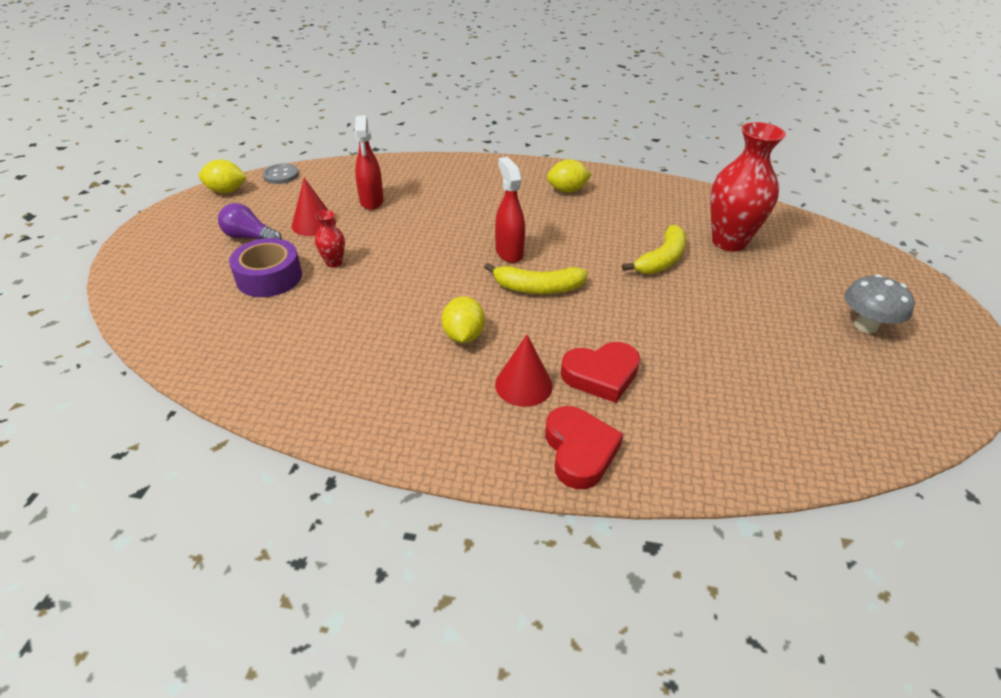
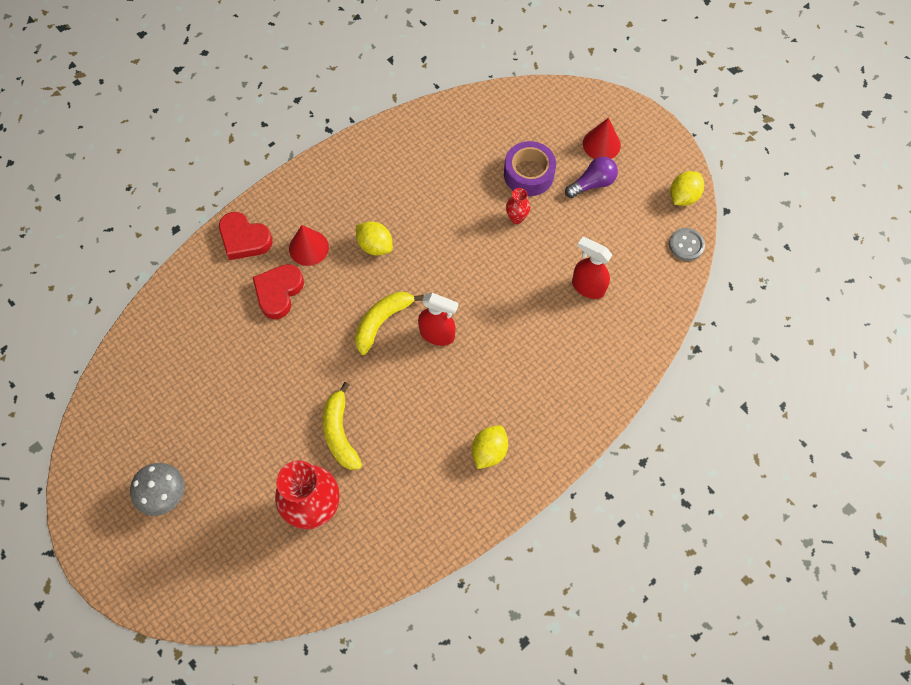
camera: 130 degrees right, 25 degrees up
(313, 224) = (582, 231): red cone -> red cone (601, 144)

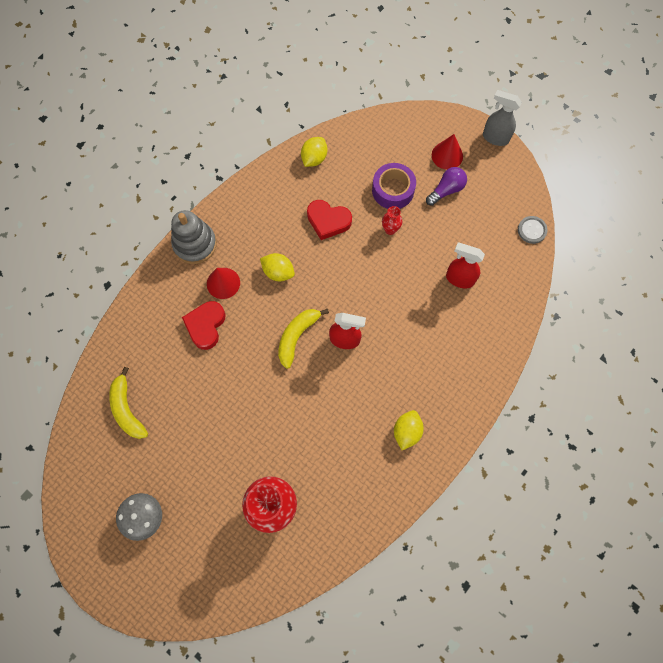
camera: 10 degrees left, 5 degrees up
(244, 239) = (167, 284): red heart -> red heart (328, 221)
(285, 199) = (195, 244): none -> grey stacking toy
(340, 433) = (281, 437): yellow banana -> yellow banana (127, 409)
(663, 132) = (495, 138): none -> grey spray bottle
(683, 196) = (521, 189): yellow lemon -> yellow lemon (314, 158)

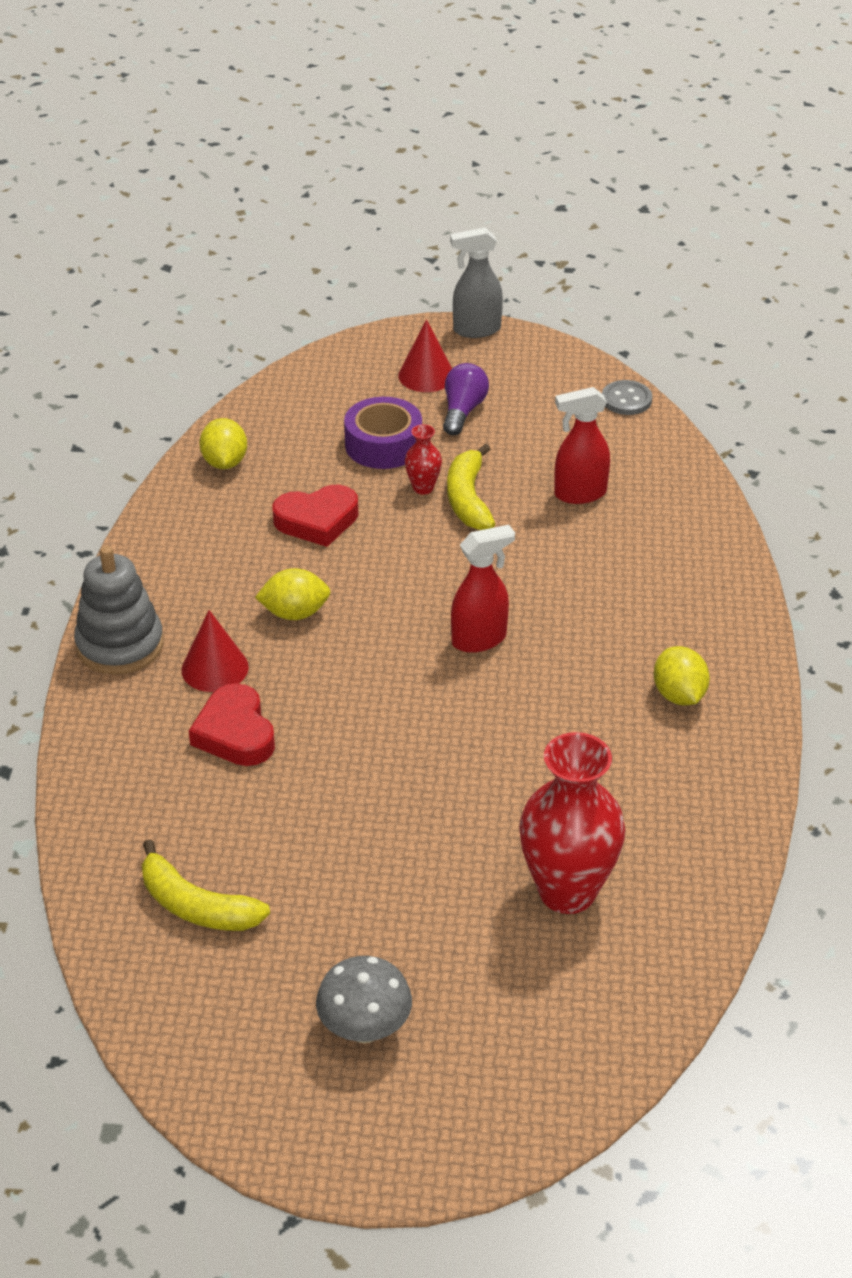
camera: 35 degrees left, 30 degrees down
(297, 336) = (400, 672): yellow banana -> yellow banana (468, 499)

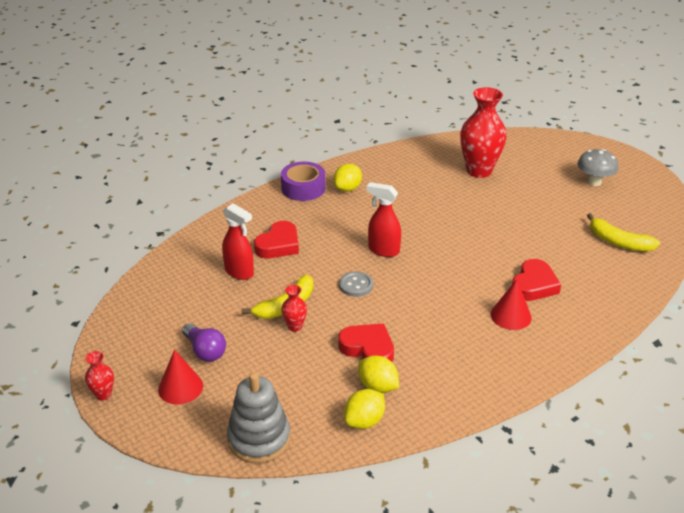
camera: 130 degrees left, 5 degrees down
(120, 645) = (544, 357): grey stacking toy -> grey stacking toy (259, 438)
(196, 906) = (618, 242): yellow banana -> yellow banana turned 135 degrees clockwise
(295, 613) = (442, 313): yellow lemon -> yellow lemon (378, 386)
(383, 445) = (272, 364): purple tape -> purple tape (303, 188)
(462, 411) = (205, 351): purple light bulb -> purple light bulb turned 105 degrees counterclockwise
(476, 330) = (103, 395): grey spray bottle -> red vase
(603, 553) = (278, 245): none -> red heart
(626, 399) = (132, 296): grey button -> grey button (356, 285)

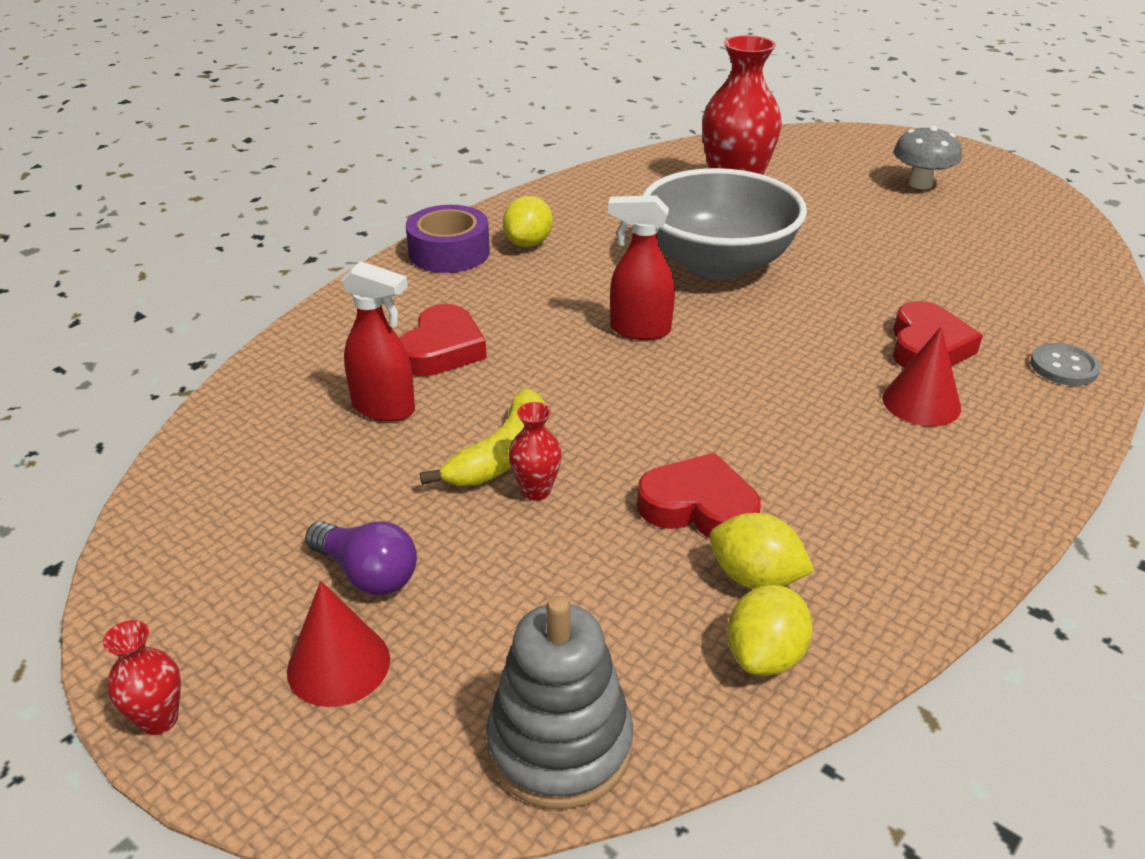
camera: 15 degrees left, 0 degrees up
(356, 285) = (619, 396): grey button -> grey button (1063, 367)
(444, 217) = (717, 264): none -> grey bowl
(618, 242) = (1015, 262): yellow banana -> none

